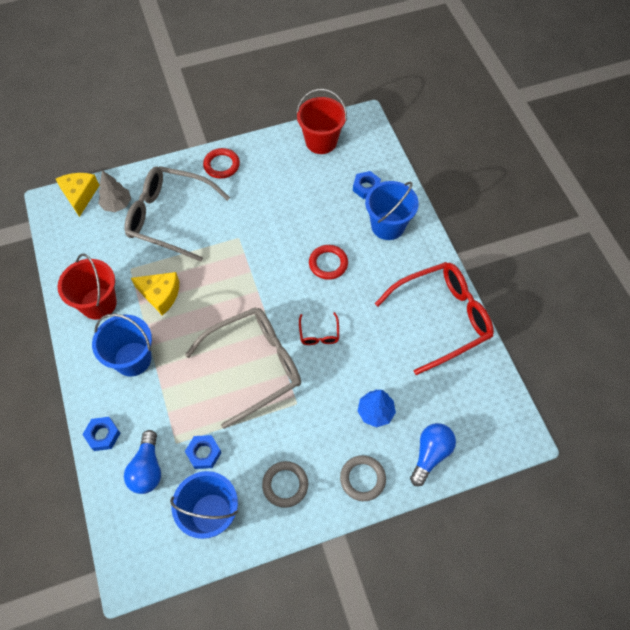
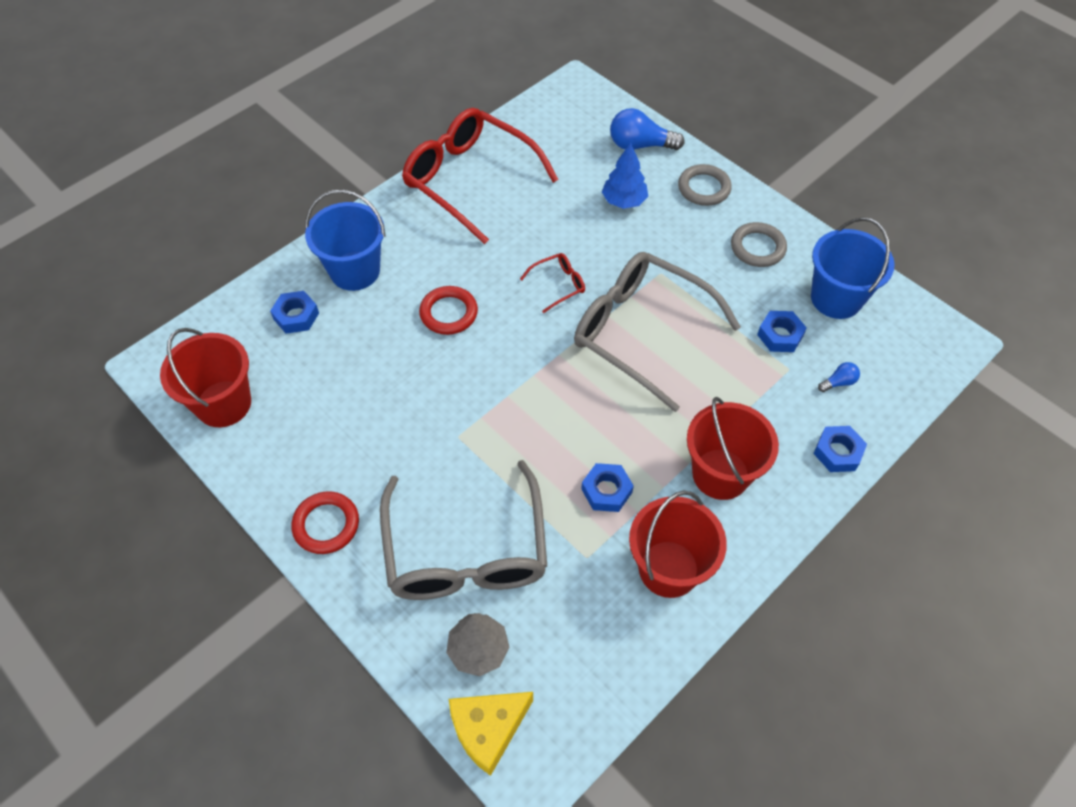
camera: 115 degrees left, 5 degrees down
(132, 359) = (720, 474): blue bucket -> red bucket
(147, 469) = (838, 382): blue light bulb -> blue light bulb, size x0.49
(160, 295) = (606, 491): yellow cheese -> blue nut

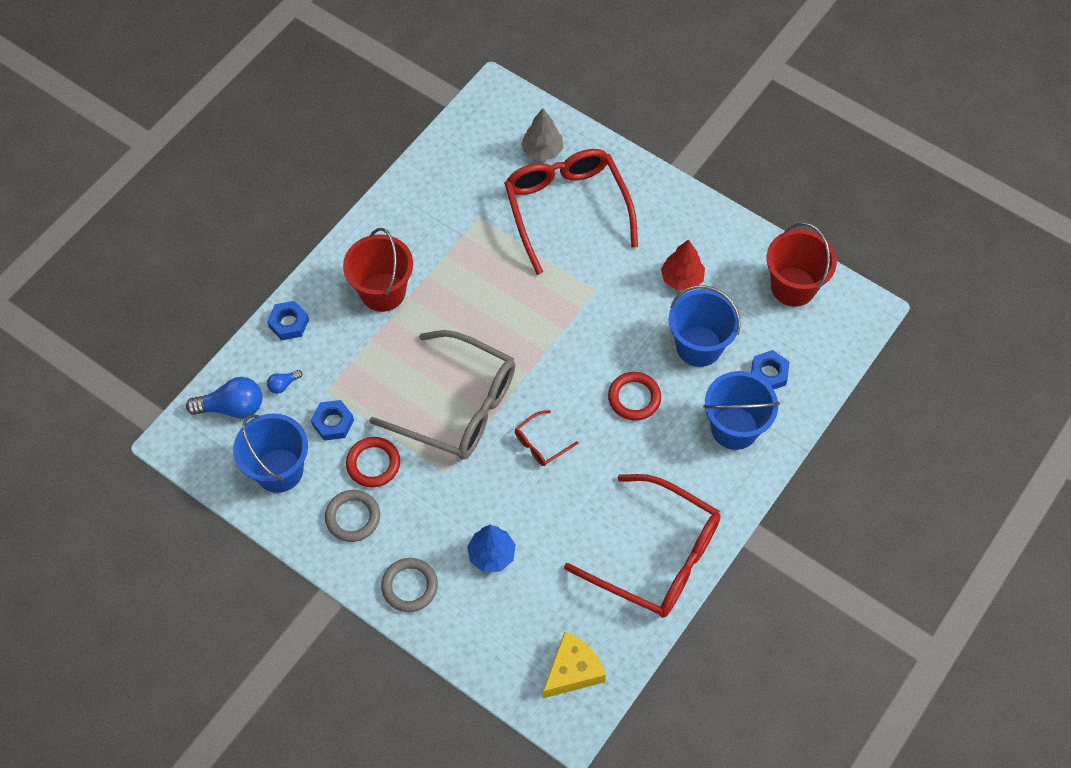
camera: 170 degrees right, 5 degrees up
(326, 525) = (674, 211): red ring -> red ring (373, 464)
(350, 433) = (682, 278): none -> red tree
(360, 354) = (699, 346): none -> blue bucket
(466, 549) = (567, 209): grey glasses -> red glasses
(488, 729) = (525, 110): yellow cheese -> yellow cheese (572, 671)
(606, 491) = (470, 266): blue nut -> none
(640, 145) = (483, 637): blue light bulb -> blue light bulb (232, 407)
(668, 569) = (418, 219): red bucket -> none

